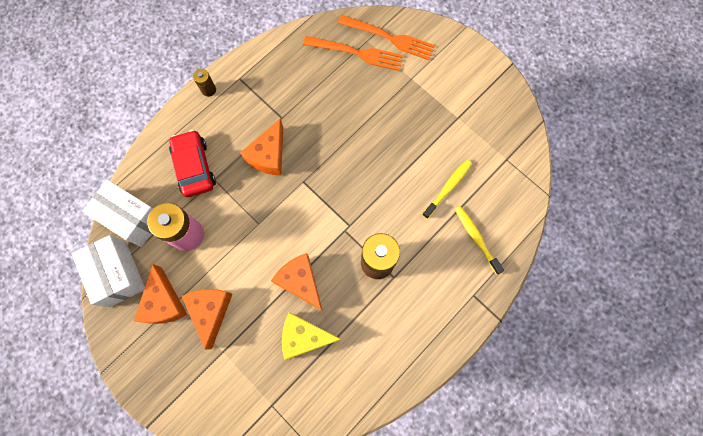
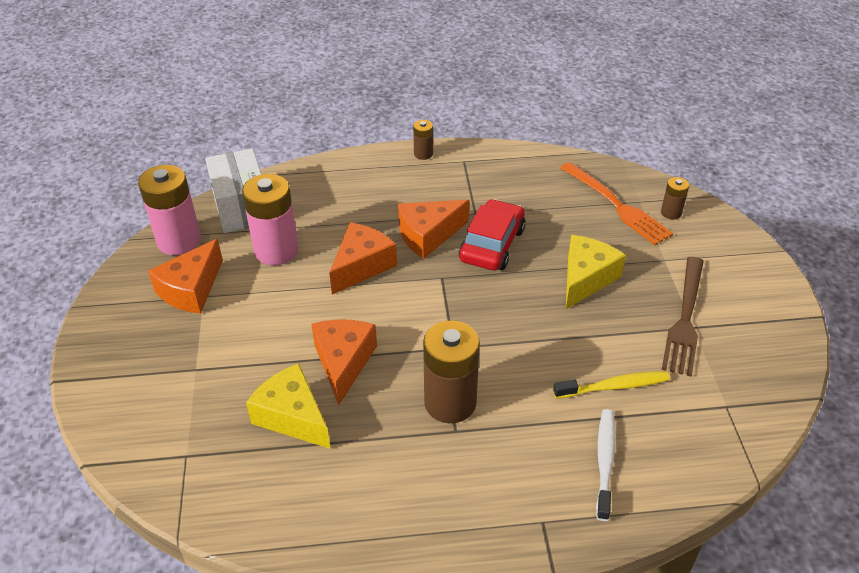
camera: 40 degrees right, 30 degrees down
(118, 274) = (179, 241): white box -> pink battery
(194, 167) = (343, 203): red car -> red car (492, 245)
(211, 311) = (225, 326): orange cheese -> orange cheese (362, 266)
(381, 123) = (586, 278): none -> yellow cheese
(390, 38) = (671, 213): orange fork -> brown battery
(451, 115) = (685, 320): none -> brown fork
(476, 238) = (605, 461): yellow toothbrush -> white toothbrush

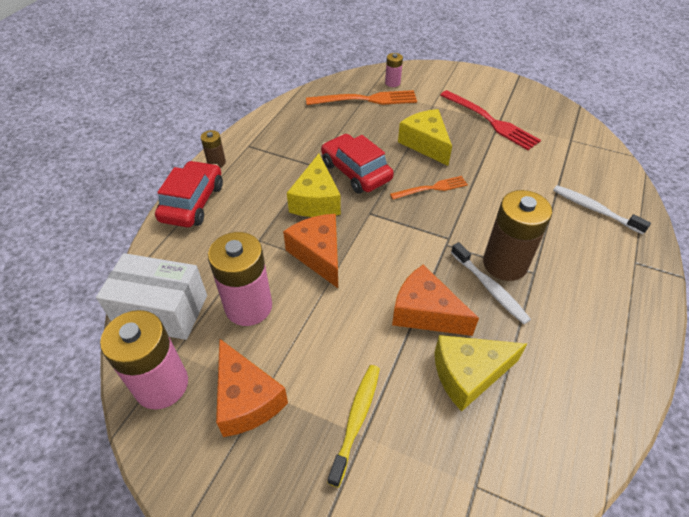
camera: 60 degrees left, 5 degrees up
(363, 165) = (192, 202): none -> red car
(407, 400) = (489, 288): none -> white toothbrush
(428, 235) = (316, 200): orange cheese -> yellow cheese
(517, 309) = (432, 188): none -> orange fork
(614, 386) = (532, 176): yellow toothbrush -> yellow toothbrush (356, 420)
(671, 213) = (392, 83): brown battery -> pink battery
(685, 320) = (491, 121): brown fork -> red fork

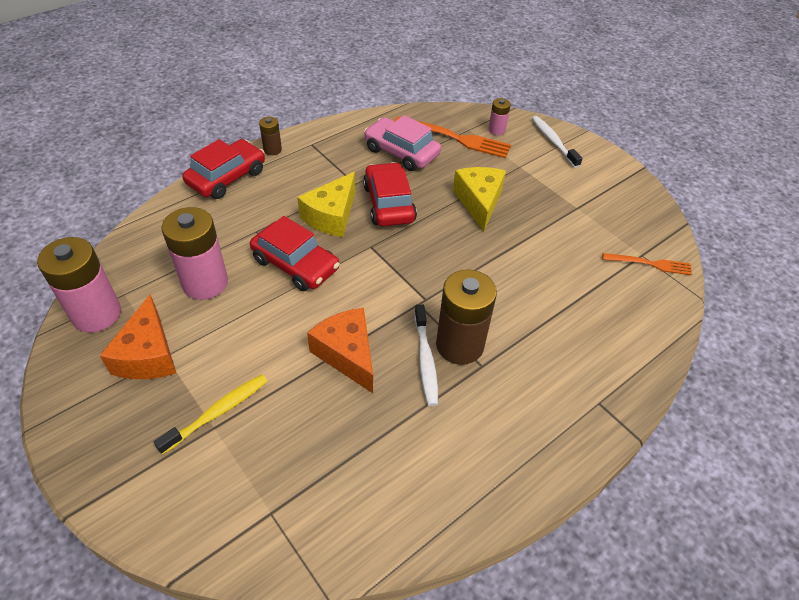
camera: 25 degrees right, 0 degrees up
(161, 310) = (138, 257): white box -> none
(318, 254) = (295, 264): orange cheese -> red car
(332, 126) = (401, 152): none -> pink car
(432, 188) = (449, 247): orange fork -> orange fork (651, 264)
(468, 374) = (341, 423): yellow cheese -> none
(491, 121) = (568, 204): red fork -> none
(594, 209) = (602, 334): white toothbrush -> white toothbrush (553, 141)

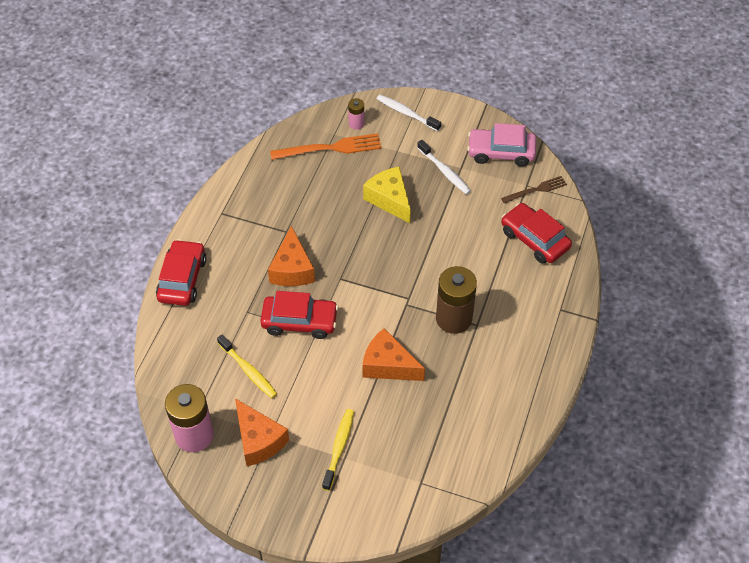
camera: 30 degrees left, 5 degrees up
(205, 283) = (248, 371): pink battery -> yellow toothbrush
(272, 150) = (195, 235): brown battery -> none
(331, 216) = (292, 269): yellow cheese -> orange cheese
(389, 203) = (325, 236): red car -> red car (534, 239)
(401, 152) = (299, 184): pink car -> pink car (501, 152)
(425, 360) = (440, 341): white toothbrush -> white toothbrush (444, 171)
(651, 264) = (536, 189): orange fork -> brown fork

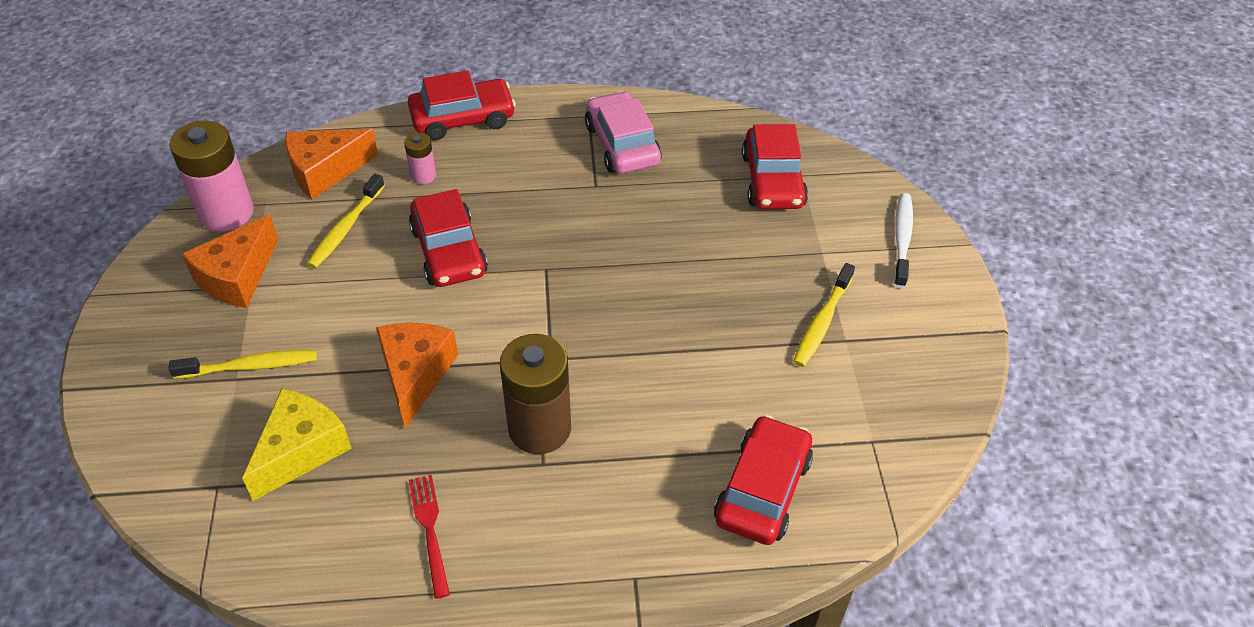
camera: 65 degrees right, 5 degrees down
(292, 269) = (534, 213): orange cheese -> orange cheese (325, 171)
(331, 148) = (772, 180): orange fork -> red car
(356, 123) = (837, 191): pink battery -> pink battery (423, 175)
(389, 199) = (722, 274): yellow cheese -> yellow cheese (301, 450)
(444, 171) = (822, 322): white toothbrush -> yellow toothbrush
(495, 387) = (429, 529): none -> red fork
(501, 152) = (915, 382): pink car -> pink car (622, 144)
(536, 189) = (872, 458): brown fork -> none

